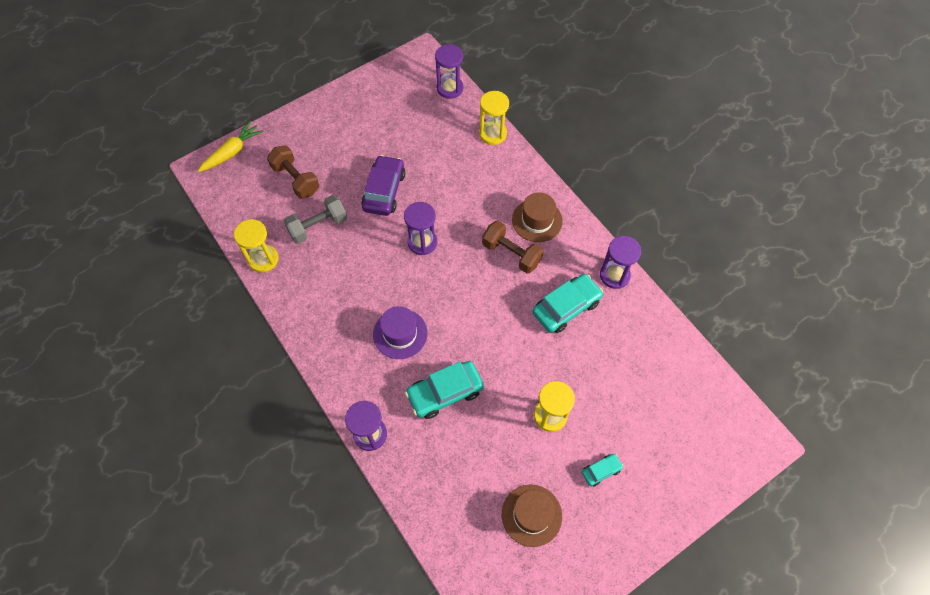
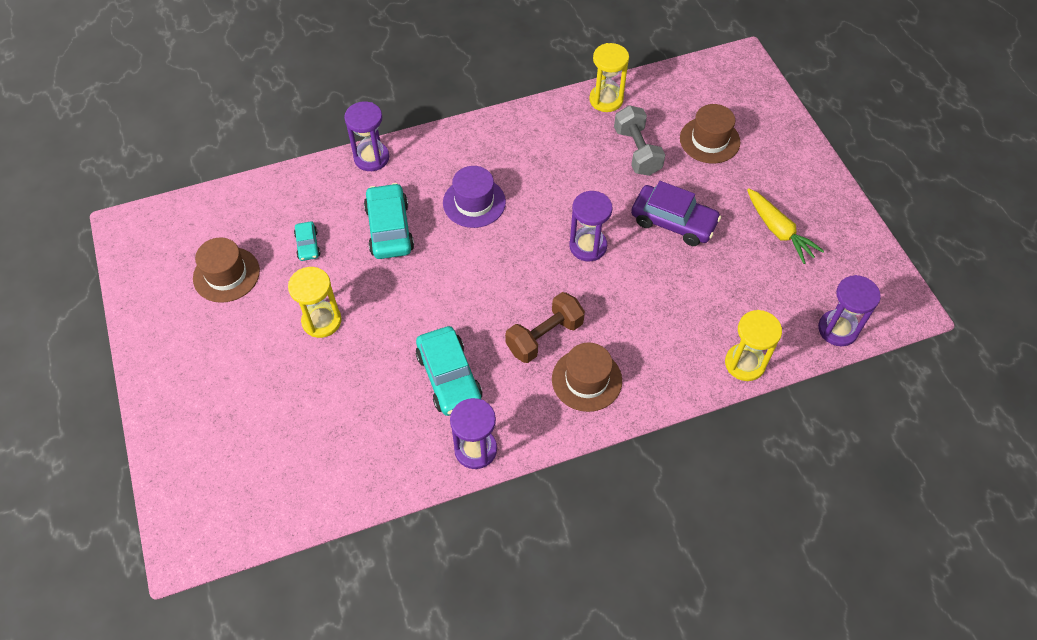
camera: 105 degrees right, 5 degrees down
(232, 152) = (762, 89): yellow carrot -> yellow carrot (778, 231)
(296, 179) = (709, 140): brown dumbbell -> brown hat
(601, 471) = (239, 353): turquoise car -> turquoise car (308, 245)

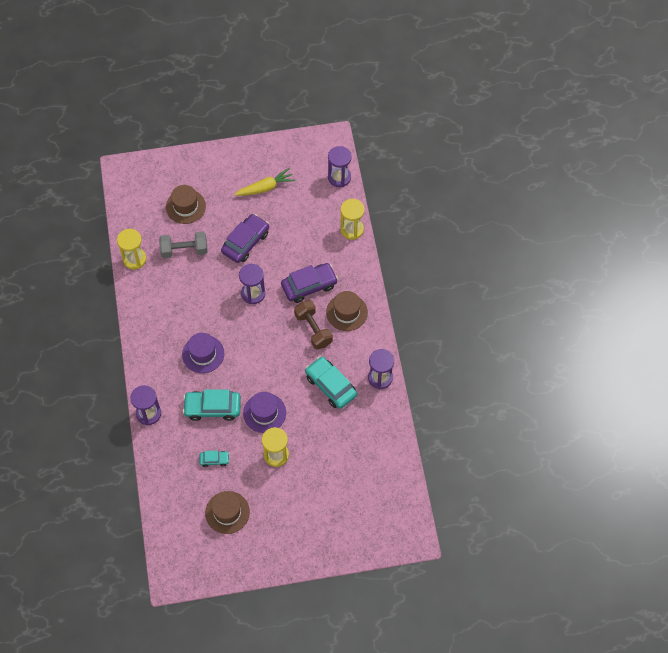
camera: 80 degrees left, 5 degrees up
(390, 294) = (264, 413): none -> purple hat
(449, 377) = (330, 386): turquoise car -> turquoise car turned 120 degrees counterclockwise
(621, 318) = (309, 286): none -> purple car

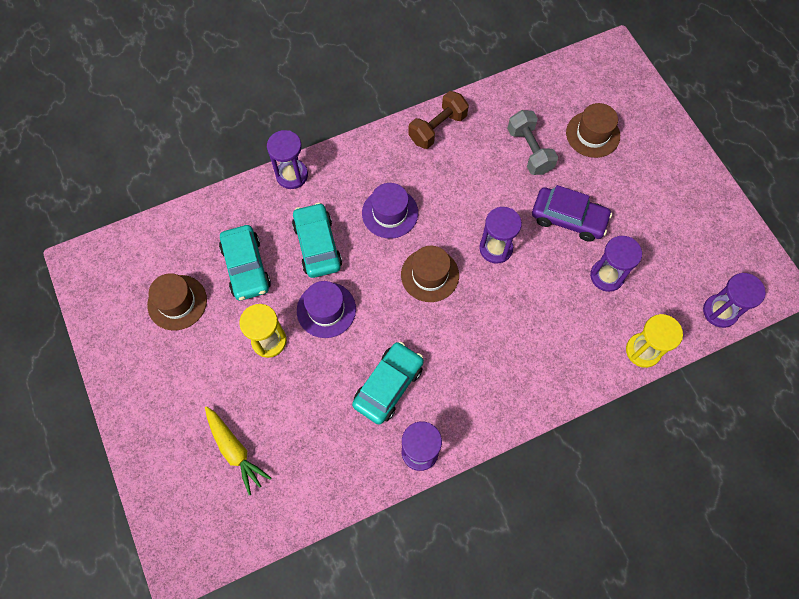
camera: 75 degrees right, 5 degrees up
(134, 259) = (496, 100): yellow hourglass -> none
(214, 460) = (246, 267): turquoise car -> turquoise car, size x1.94
(265, 188) = (661, 220): yellow carrot -> yellow carrot (235, 451)
(295, 233) = (607, 276): none -> purple hourglass
(309, 286) = (532, 316): purple car -> none
(313, 329) = (467, 339): brown dumbbell -> brown dumbbell (437, 128)
(346, 312) = (508, 378): brown hat -> brown hat (430, 275)

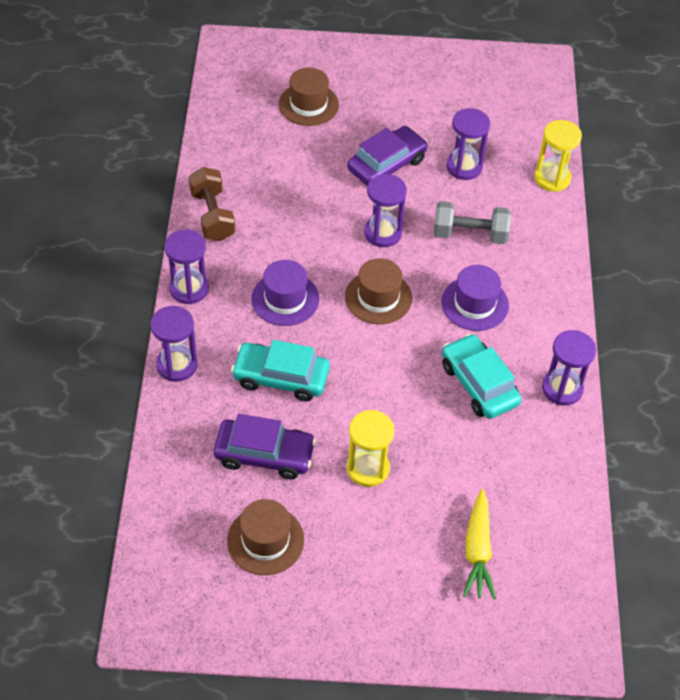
camera: 65 degrees left, 15 degrees down
(235, 451) = (477, 551): yellow carrot -> yellow carrot turned 105 degrees clockwise
(246, 267) = (264, 454): turquoise car -> purple car
(326, 310) = (363, 401): purple hat -> purple hat (474, 304)
(529, 150) = (292, 158): grey dumbbell -> grey dumbbell (470, 234)
(720, 311) = (545, 110): purple hourglass -> purple hourglass (189, 289)

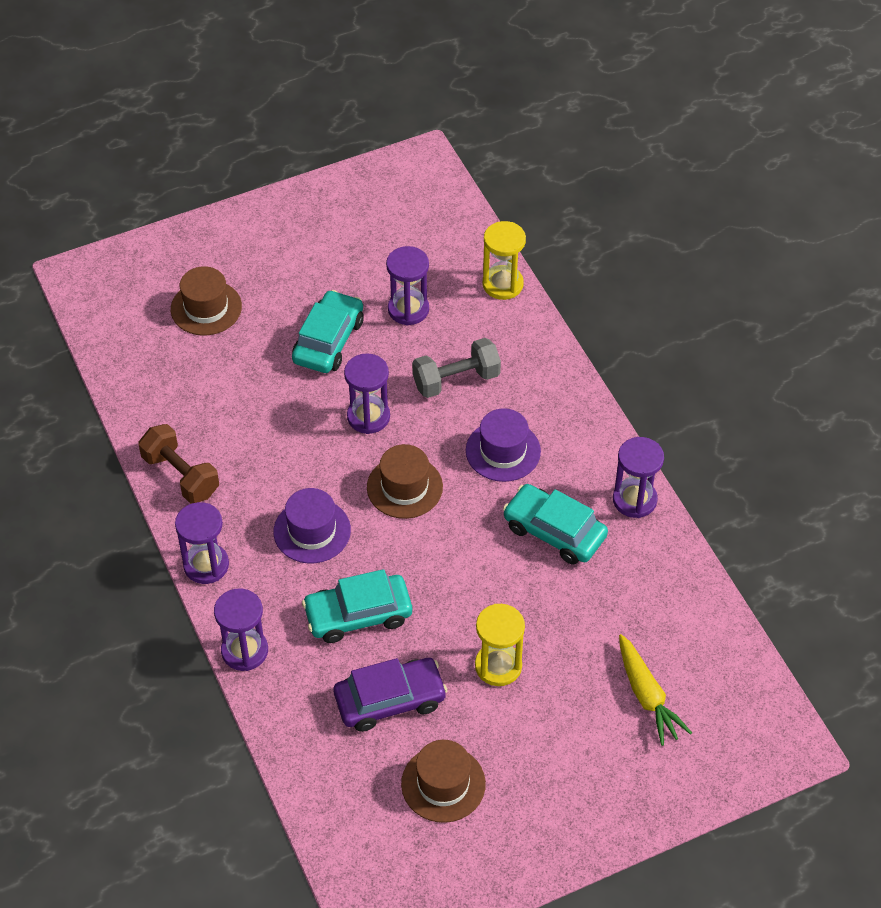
camera: 25 degrees left, 0 degrees up
(387, 165) = (328, 341): purple car -> turquoise car

